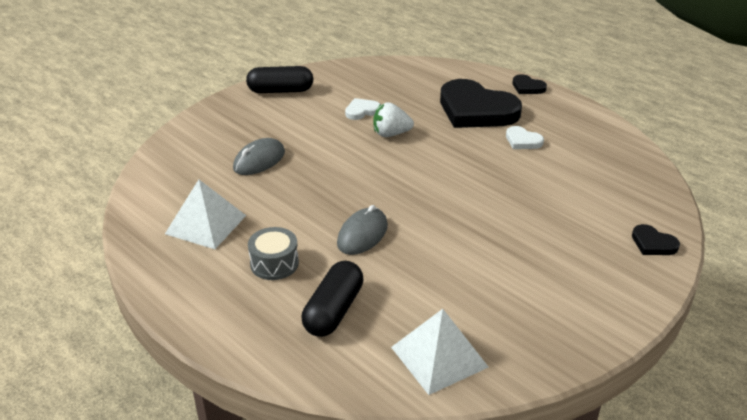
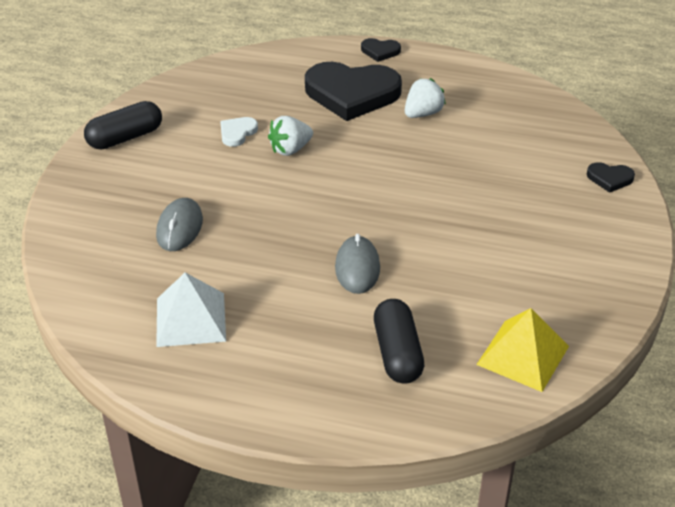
camera: 30 degrees left, 5 degrees up
(274, 263) = (300, 331): grey drum -> none
(439, 357) = (522, 355): white pyramid -> yellow pyramid
(522, 141) = (423, 113): white heart -> white strawberry

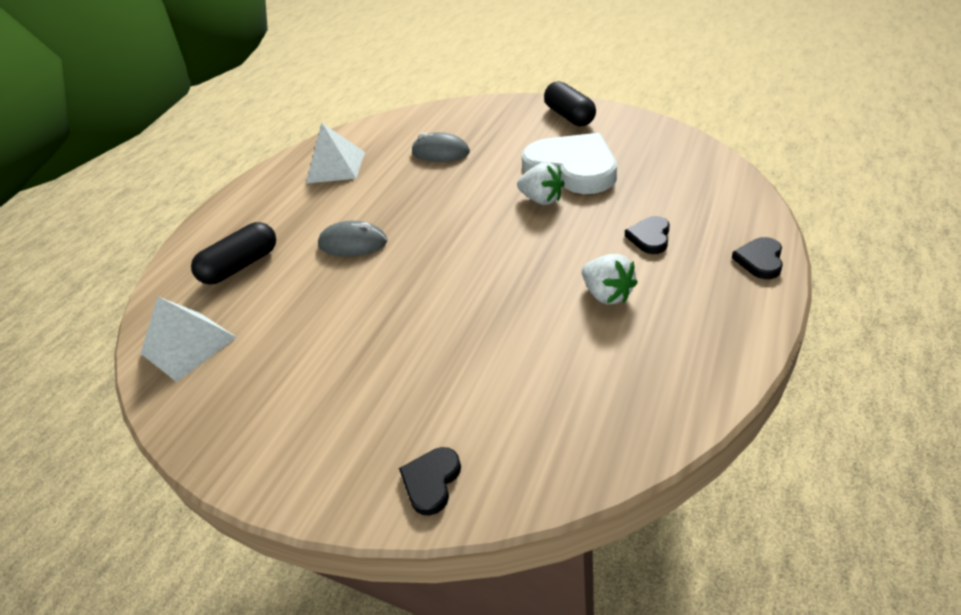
camera: 105 degrees right, 0 degrees up
(237, 133) = (573, 168): white heart -> white heart, size x2.30
(290, 149) = (542, 200): white strawberry -> white strawberry turned 150 degrees clockwise
(352, 94) = (650, 237): black heart -> black heart, size x0.43
(397, 353) = (241, 266): black capsule -> black capsule turned 45 degrees counterclockwise
(522, 355) = (188, 345): yellow pyramid -> white pyramid

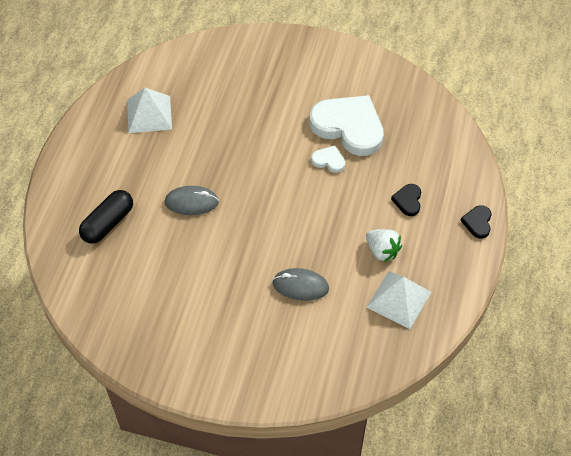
camera: 15 degrees left, 15 degrees up
(188, 345) = (98, 296): white pyramid -> white pyramid (399, 299)
(431, 481) = (293, 384): black heart -> none
(440, 153) = (238, 101): grey mouse -> grey mouse (300, 286)
(542, 200) = (329, 160): white strawberry -> white heart
(569, 116) = (340, 62): black capsule -> none

